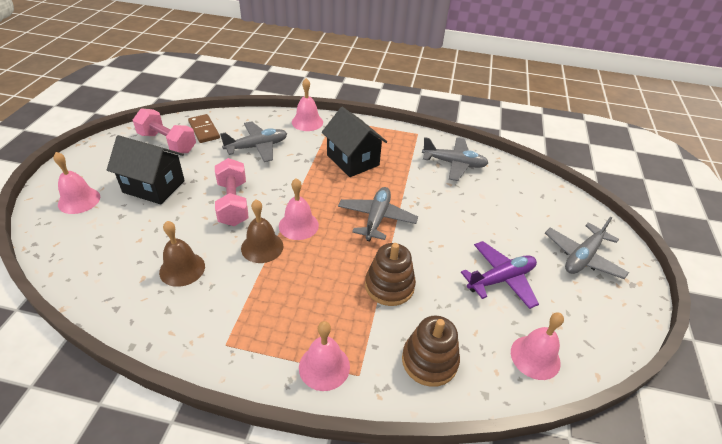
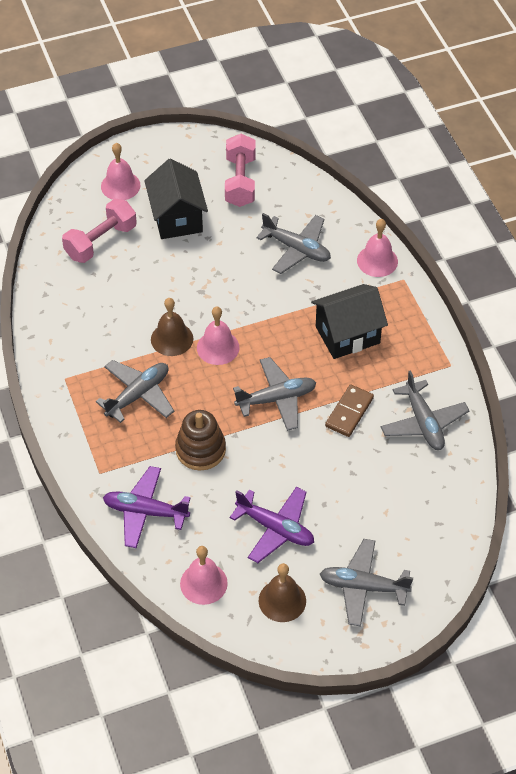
camera: 60 degrees right, 10 degrees up
(182, 269) = (108, 304): brown bell -> brown bell (282, 600)
(204, 130) = (283, 192): brown domino -> brown domino (349, 412)
(233, 203) = (205, 285): pink dumbbell -> pink dumbbell (101, 242)
(297, 298) = (138, 395): none -> grey plane
(324, 367) = (90, 448): pink bell -> none
(353, 160) = (347, 335): black house -> black house turned 45 degrees clockwise
(429, 361) = (145, 512): brown stacking toy -> purple plane

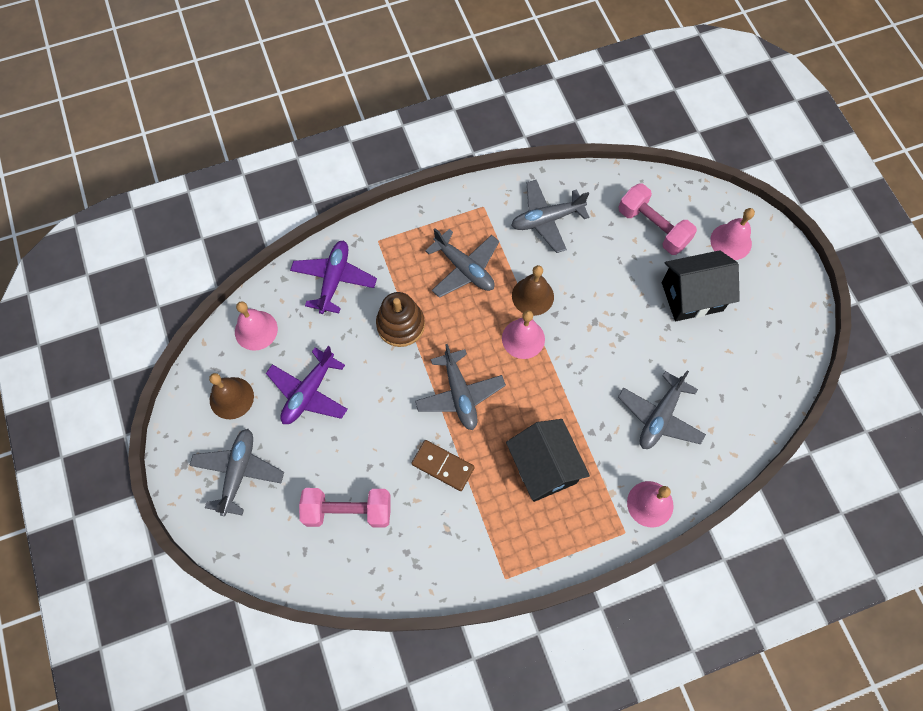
camera: 90 degrees right, 15 degrees up
(240, 181) = (752, 358): pink dumbbell -> pink dumbbell (348, 511)
(423, 423) = (428, 543): grey plane -> grey plane (546, 219)

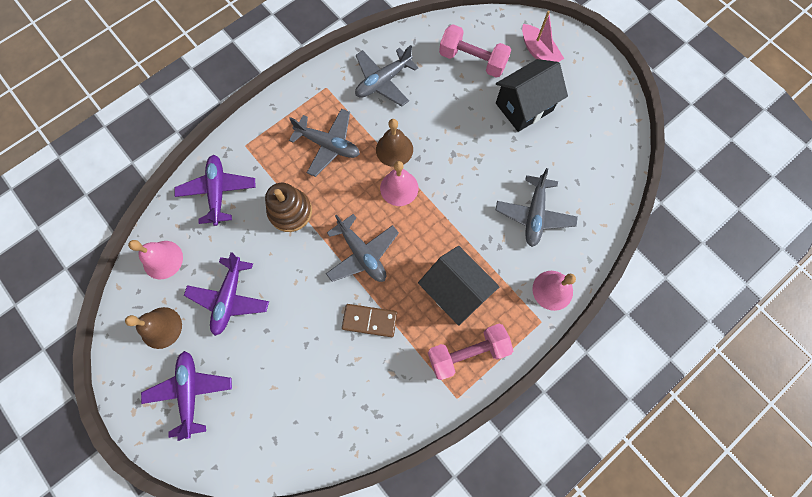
camera: 20 degrees left, 5 degrees up
(238, 472) = (190, 392): grey plane -> purple plane
(348, 511) = (301, 390): pink dumbbell -> pink dumbbell (467, 353)
(731, 241) = (538, 52): pink bell -> pink boat

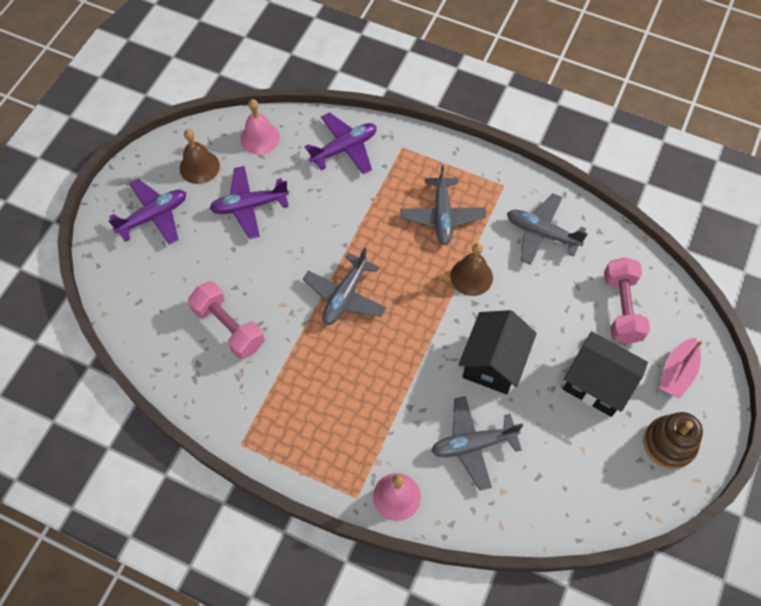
camera: 65 degrees right, 10 degrees down
(290, 211) = (356, 215): brown stacking toy -> brown stacking toy (669, 443)
(369, 320) = (282, 332): brown domino -> none
(399, 188) = (432, 299): pink bell -> none
(455, 291) = (348, 398): black house -> black house (493, 363)
(467, 353) = (290, 436): pink dumbbell -> pink dumbbell (229, 327)

